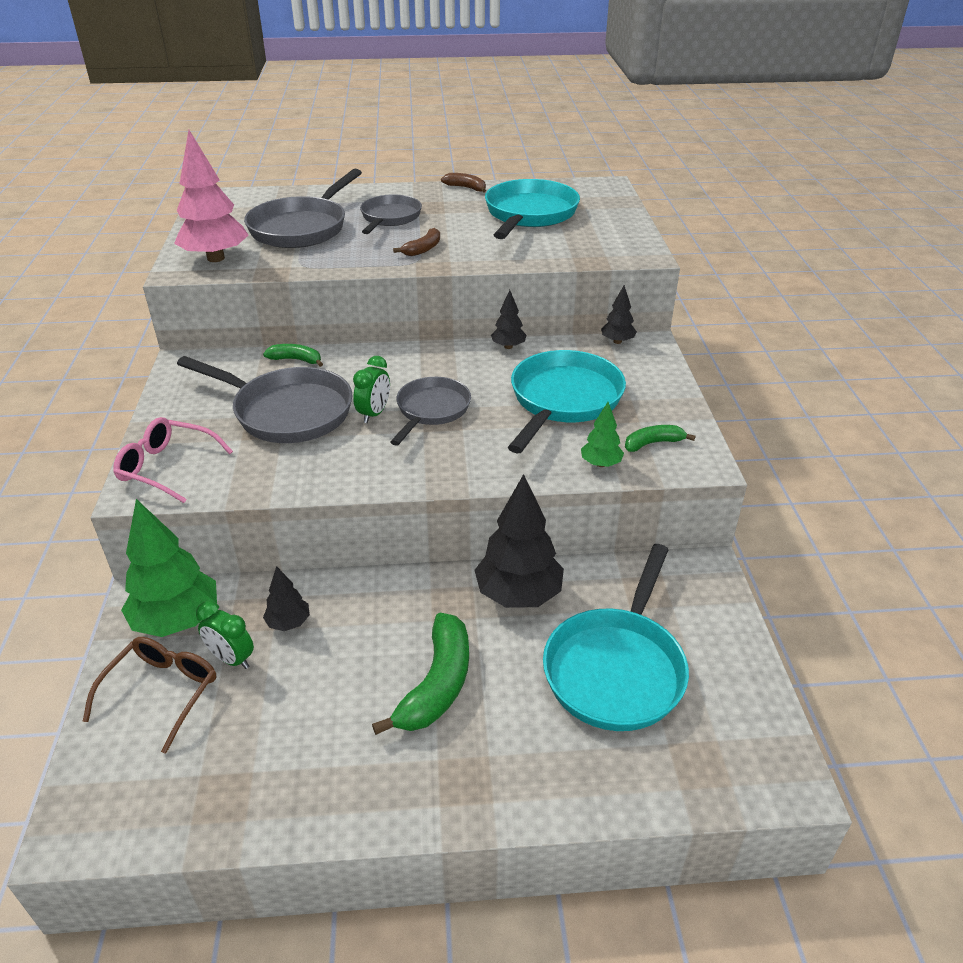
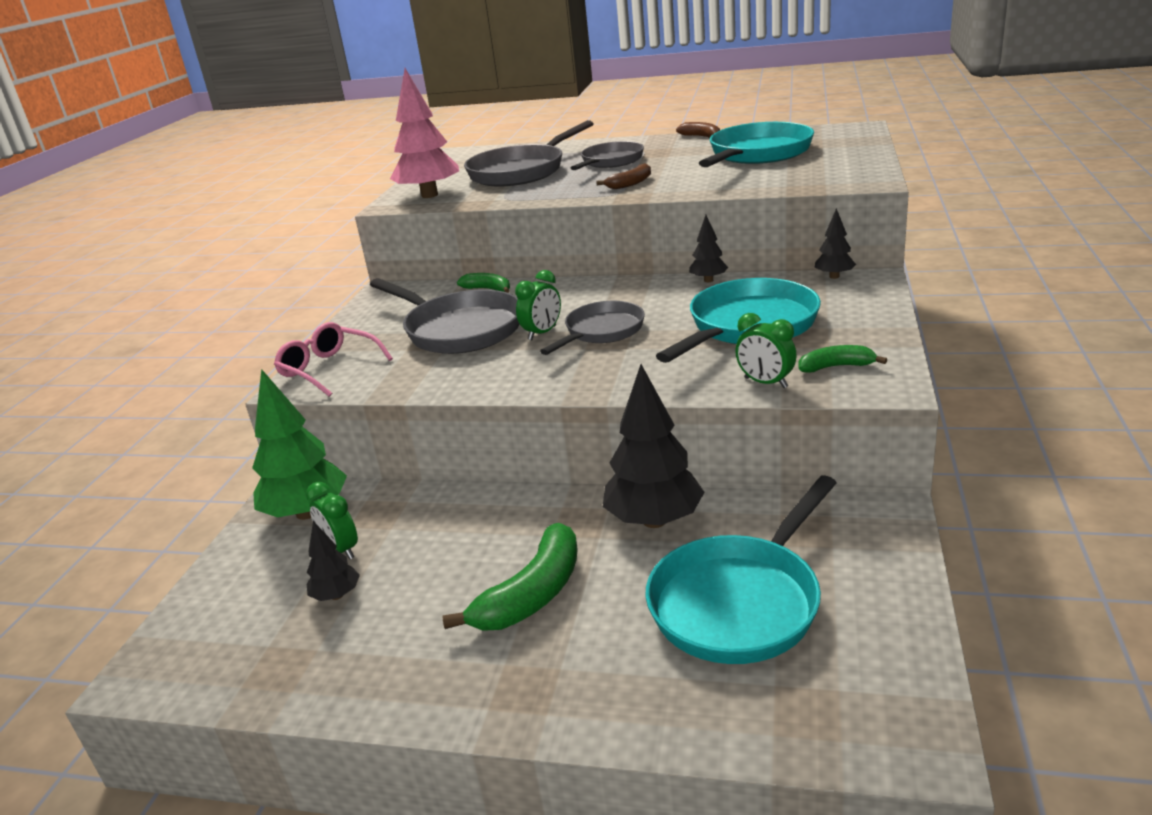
camera: 20 degrees right, 10 degrees down
(162, 692) = (266, 571): brown glasses -> none
(288, 623) = (407, 524): black tree -> black tree (337, 595)
(600, 464) = (765, 383): green tree -> green clock

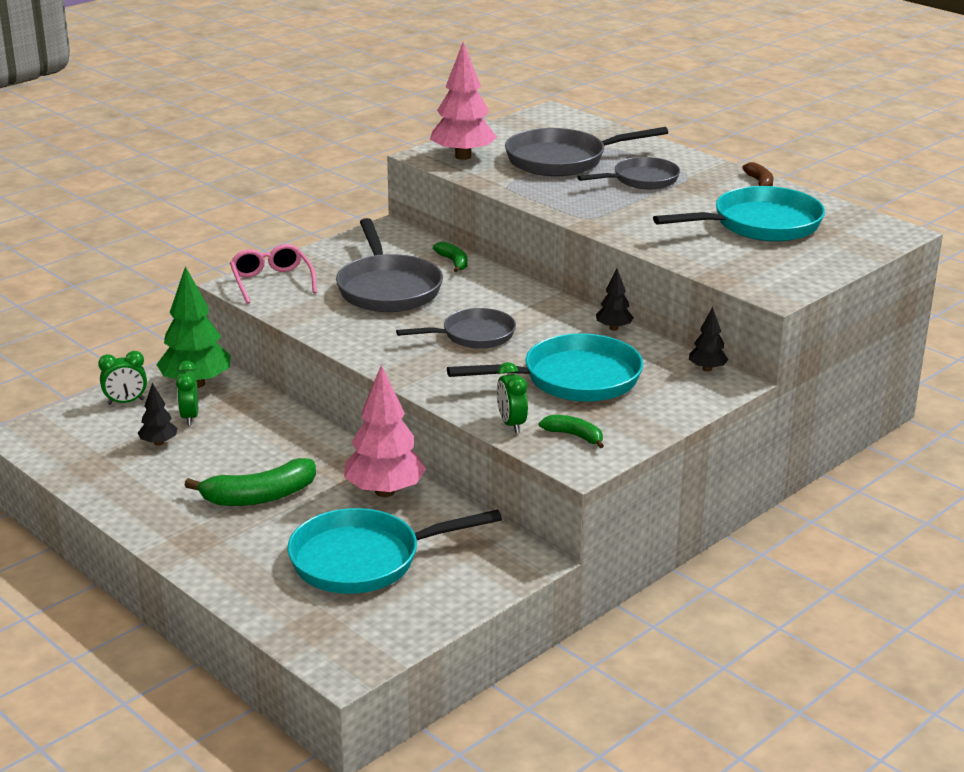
camera: 30 degrees right, 0 degrees up
(542, 333) = (435, 318): green clock -> green clock (126, 402)
(630, 183) = (613, 212): brown banana -> none
(654, 520) = (384, 491): black tree -> pink tree

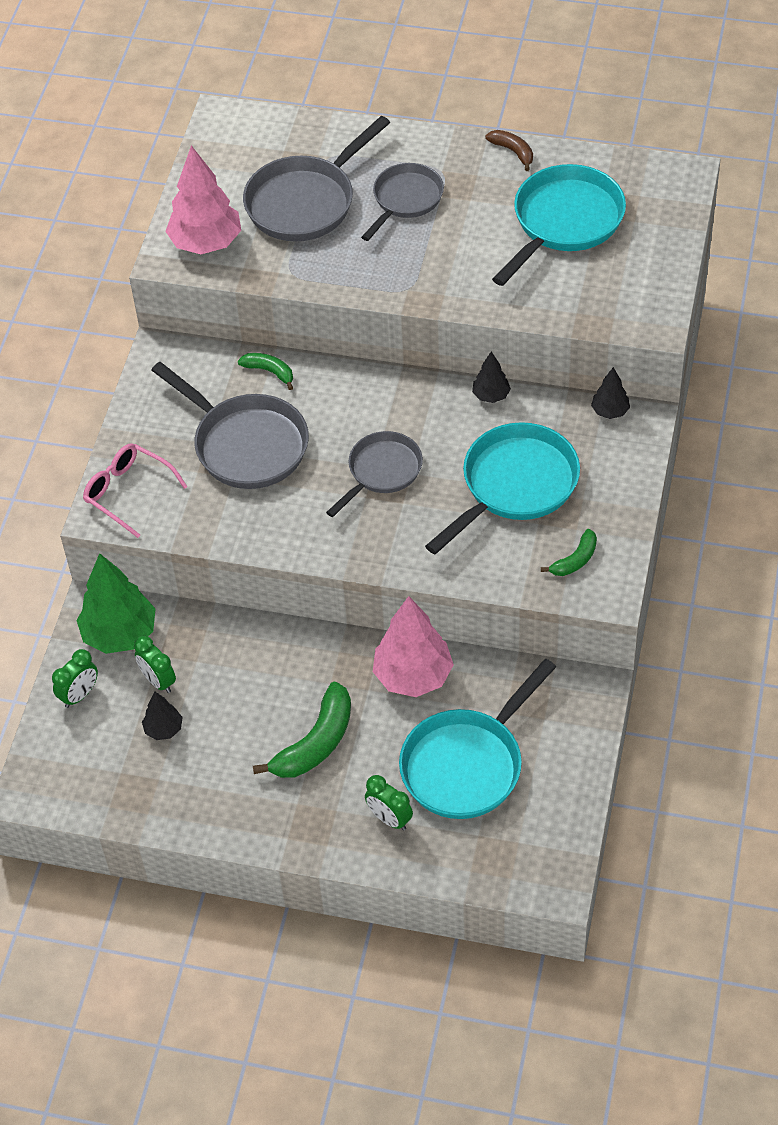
camera: 30 degrees left, 25 degrees up
(511, 424) = (514, 573): green clock -> green clock (389, 818)
(574, 436) = (575, 560): green banana -> green banana turned 135 degrees clockwise

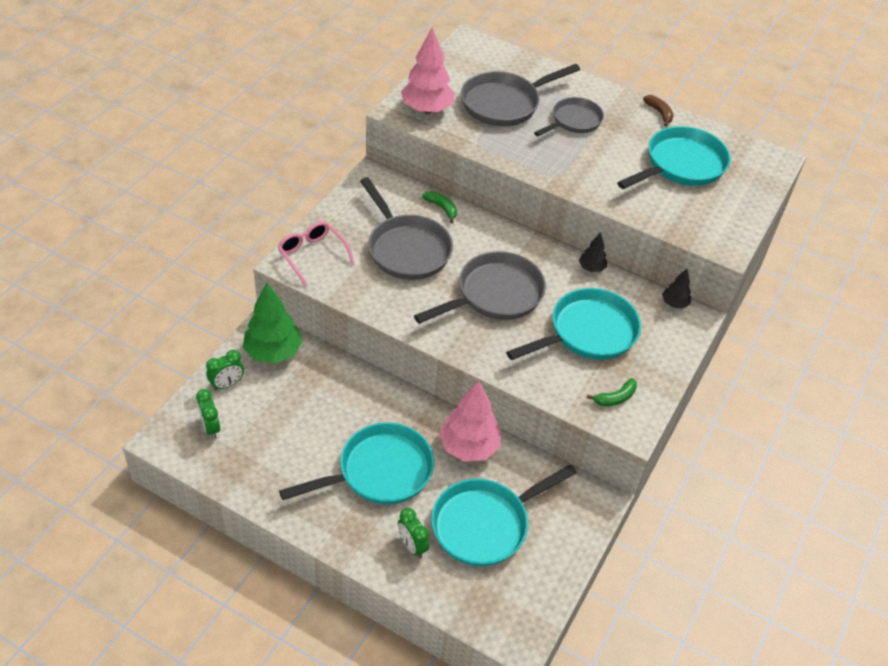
camera: 10 degrees right, 5 degrees down
(158, 681) = (286, 392): green clock -> green clock (211, 427)
(164, 729) = (275, 427): black tree -> none
(315, 743) = (379, 472): green banana -> turquoise pan
(382, 471) = (495, 294): grey pan -> grey pan, size x1.55

